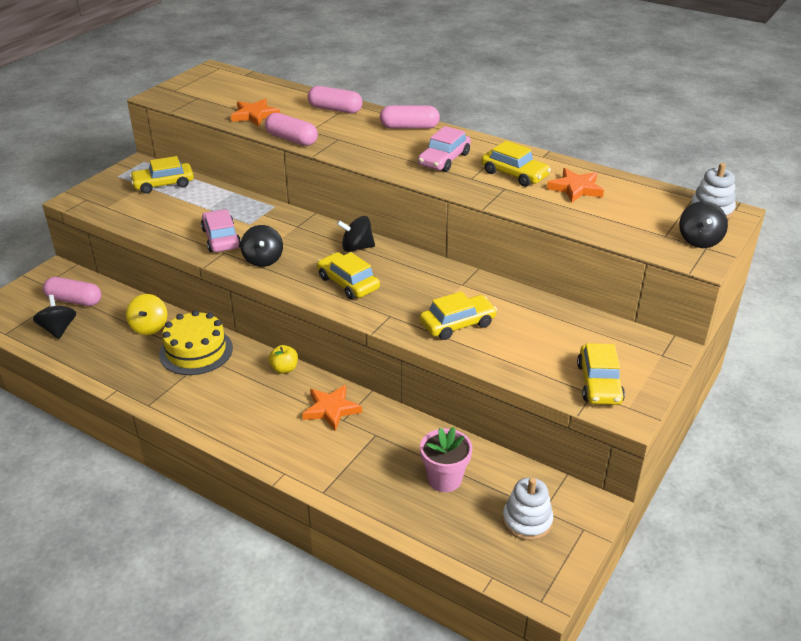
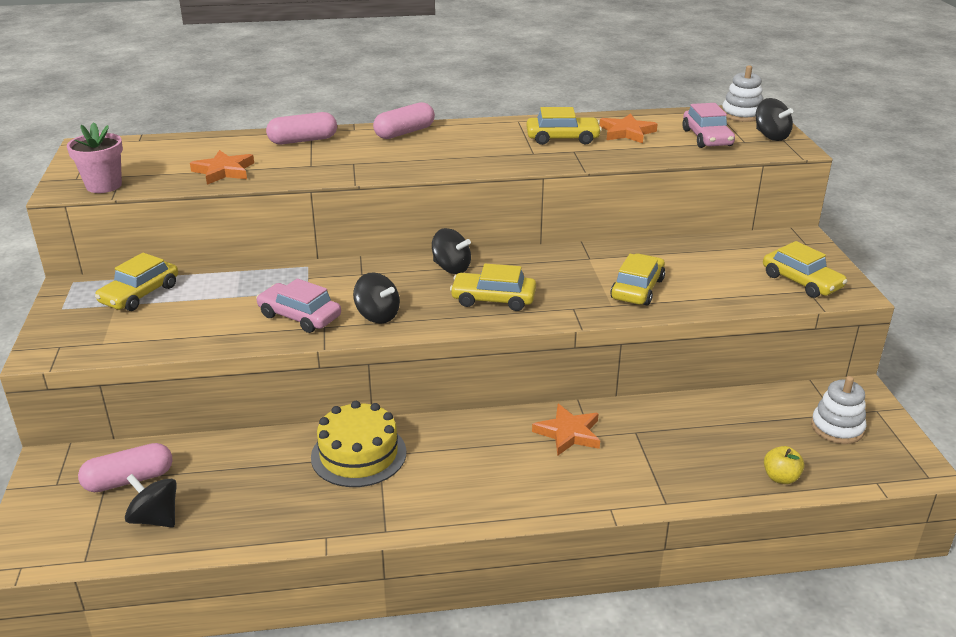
camera: 40 degrees left, 5 degrees down
(149, 327) = (269, 459): yellow spinning top -> none
(284, 369) = (473, 423): yellow apple -> yellow apple (780, 478)
(291, 139) = (306, 178): pink capsule -> none
(356, 248) = (451, 268): black spinning top -> black spinning top turned 105 degrees counterclockwise
(444, 159) = (484, 147): pink car -> pink car (707, 138)
(444, 479) = (739, 434): pink flower pot -> pink flower pot (104, 185)

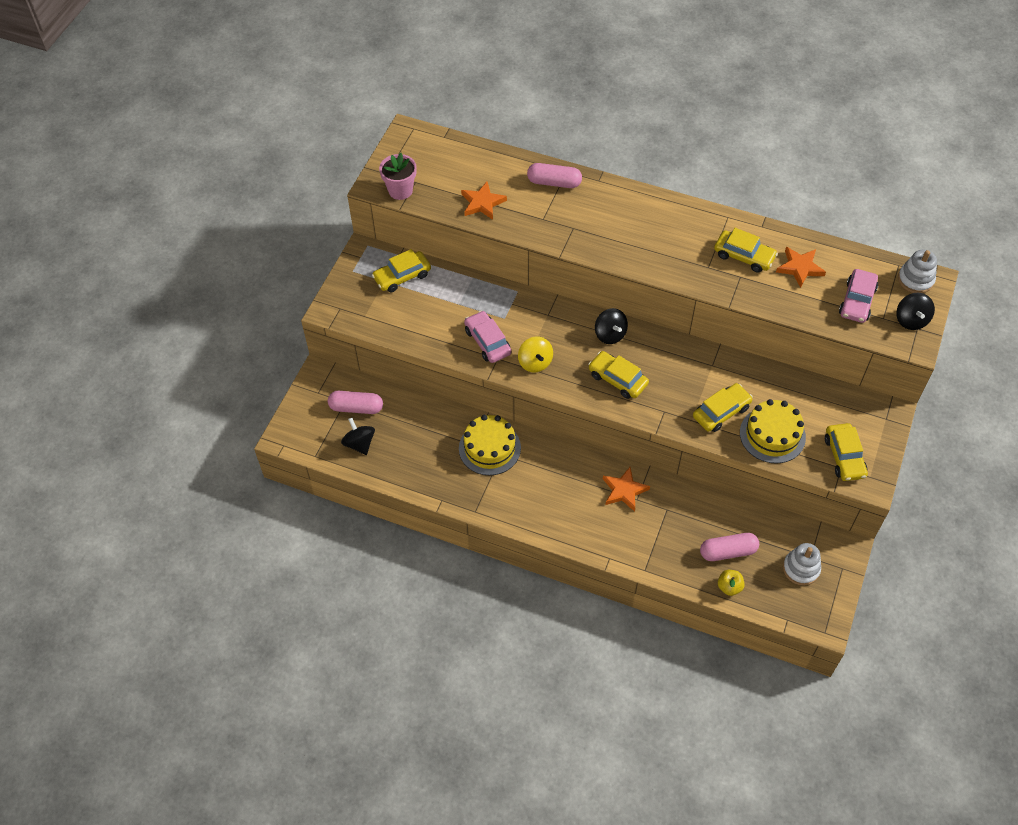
camera: 30 degrees right, 25 degrees up
(377, 315) = (535, 362): black spinning top -> yellow spinning top
(404, 132) = (632, 200): pink capsule -> pink capsule (728, 551)
(711, 289) = (772, 435): none -> yellow cake

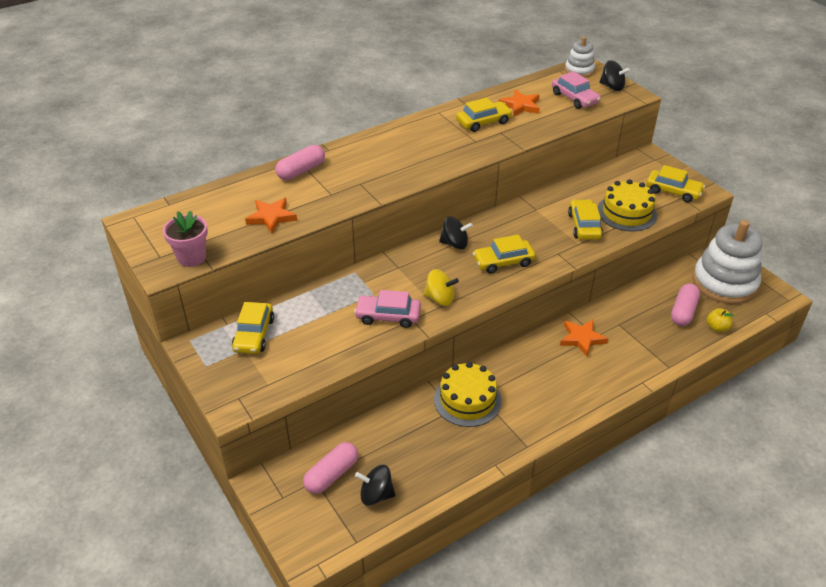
camera: 55 degrees left, 15 degrees down
(801, 569) = (724, 283): white stacking toy -> white stacking toy, size x1.93

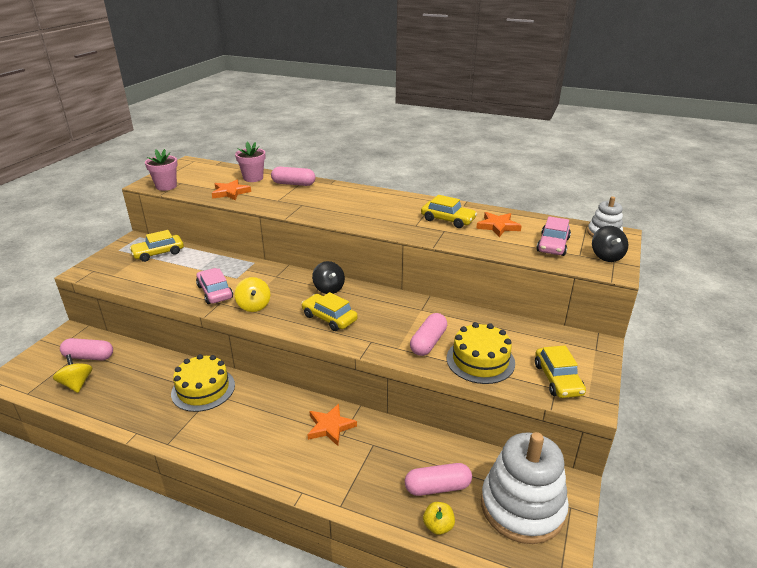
camera: 55 degrees right, 10 degrees down
(250, 191) = (253, 178): none -> pink flower pot
(376, 495) = (77, 384): black spinning top -> yellow spinning top
(584, 226) = (428, 342): yellow car -> pink capsule

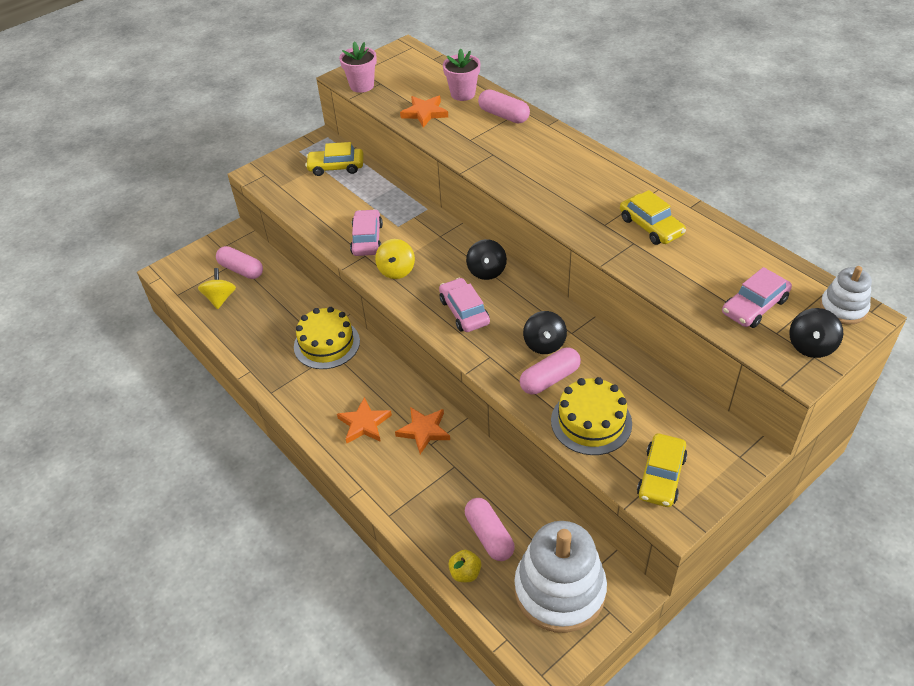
camera: 30 degrees right, 15 degrees up
(329, 318) = (464, 311): yellow car -> pink car
(407, 321) = (544, 344): none -> black spinning top
(437, 487) = (489, 535): pink capsule -> pink capsule turned 45 degrees clockwise
(498, 226) = (707, 255): orange star -> orange star (364, 424)

